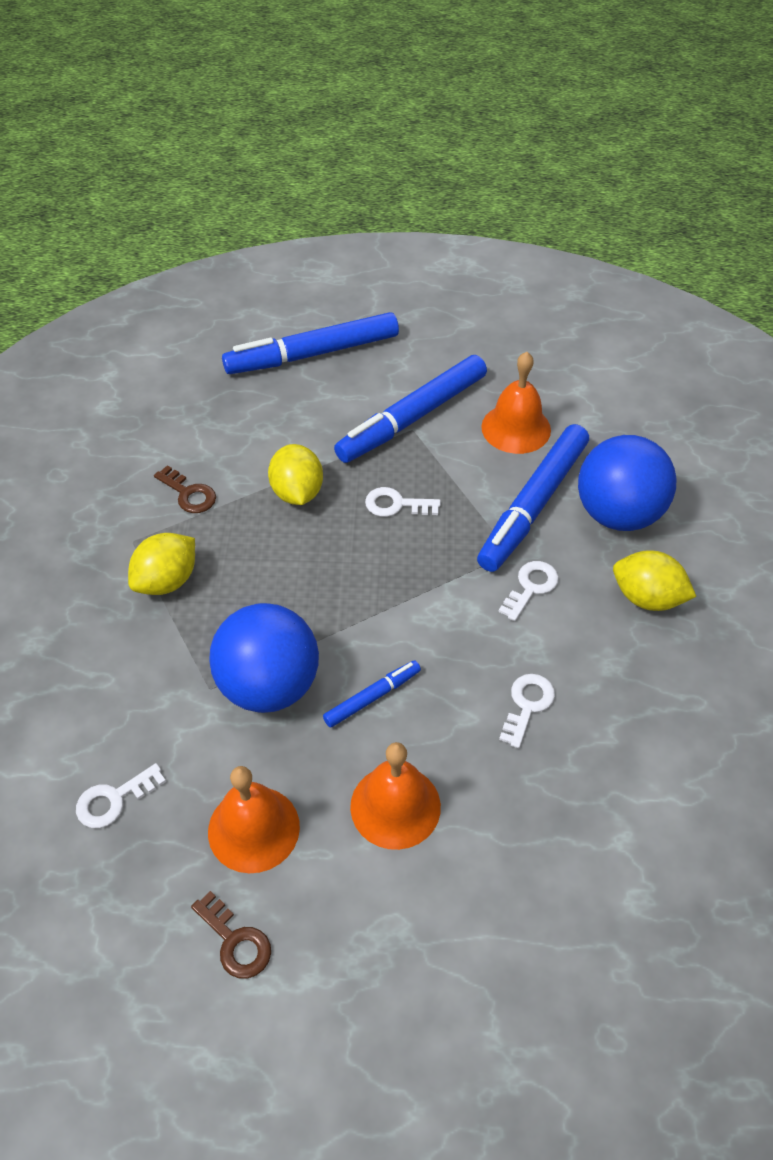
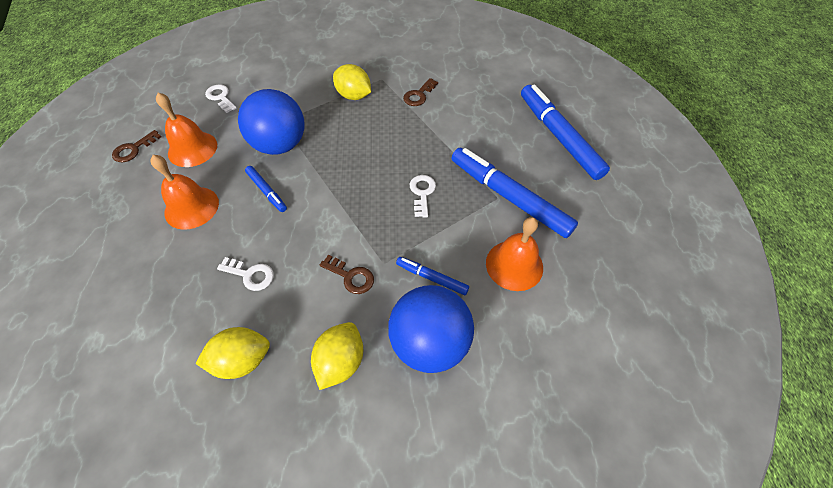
camera: 85 degrees right, 5 degrees up
(297, 492) = (426, 142): yellow lemon -> yellow lemon (242, 360)
(531, 587) = (351, 276): white key -> brown key
(533, 505) = (432, 278): blue marker -> blue marker, size x0.48

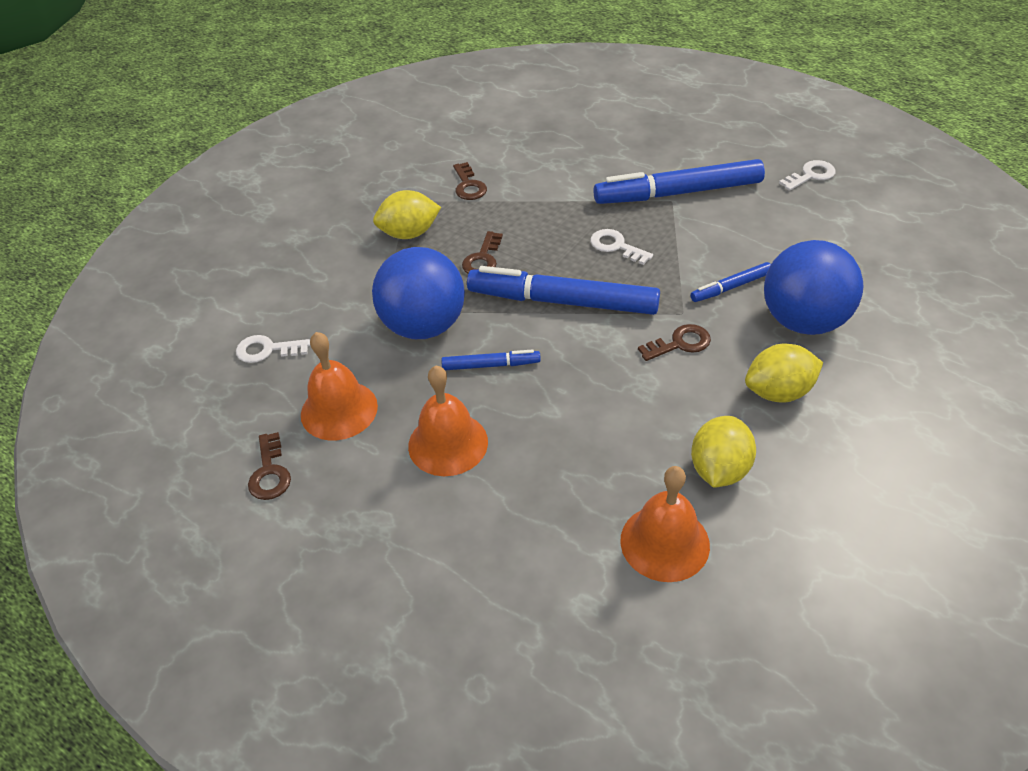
camera: 50 degrees left, 10 degrees down
(250, 275) = (607, 423): white key -> white key (810, 175)
(341, 361) = (778, 392): yellow lemon -> yellow lemon turned 75 degrees counterclockwise
(357, 137) = (483, 259): none -> brown key
(514, 265) = (761, 228): orange bell -> orange bell (664, 542)
(558, 136) = (633, 126): blue marker -> blue marker (563, 301)

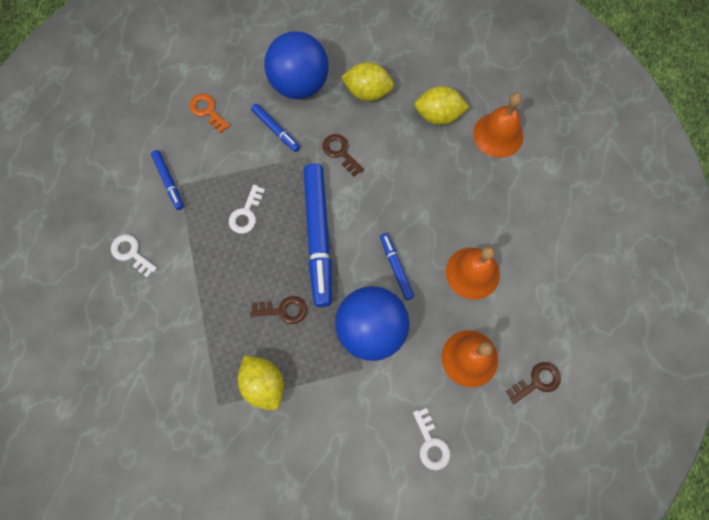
camera: 110 degrees left, 25 degrees up
(468, 186) = (186, 355): brown key -> none
(678, 193) = (169, 181): blue marker -> blue marker, size x0.48
(772, 232) = (207, 111): none -> orange key
(778, 392) = (367, 92): yellow lemon -> yellow lemon turned 45 degrees counterclockwise
(810, 175) = (130, 92): white key -> white key (131, 253)

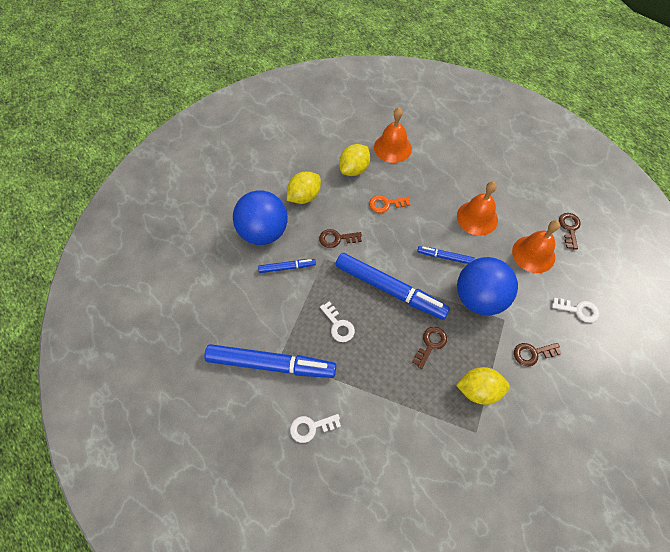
camera: 55 degrees left, 10 degrees down
(169, 181) = (271, 364): blue marker -> blue marker, size x2.07
(207, 111) = (234, 303): orange key -> orange key (386, 204)
(342, 418) = (532, 353): none -> brown key

